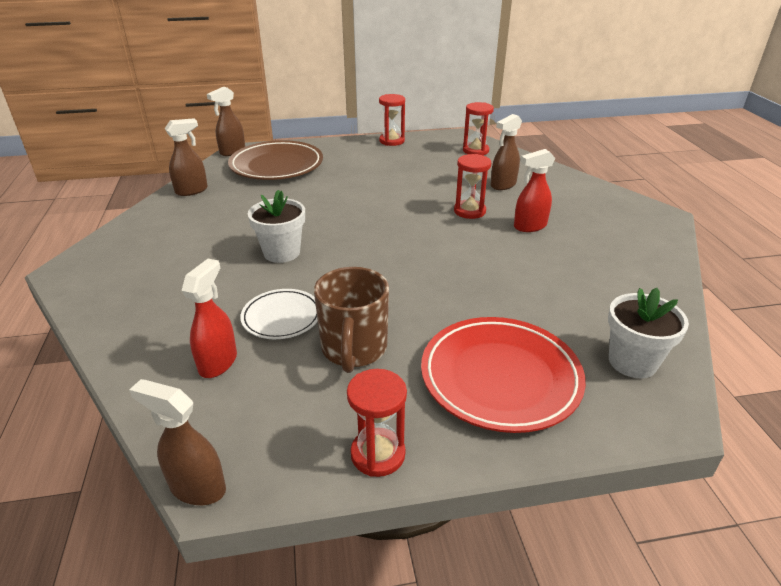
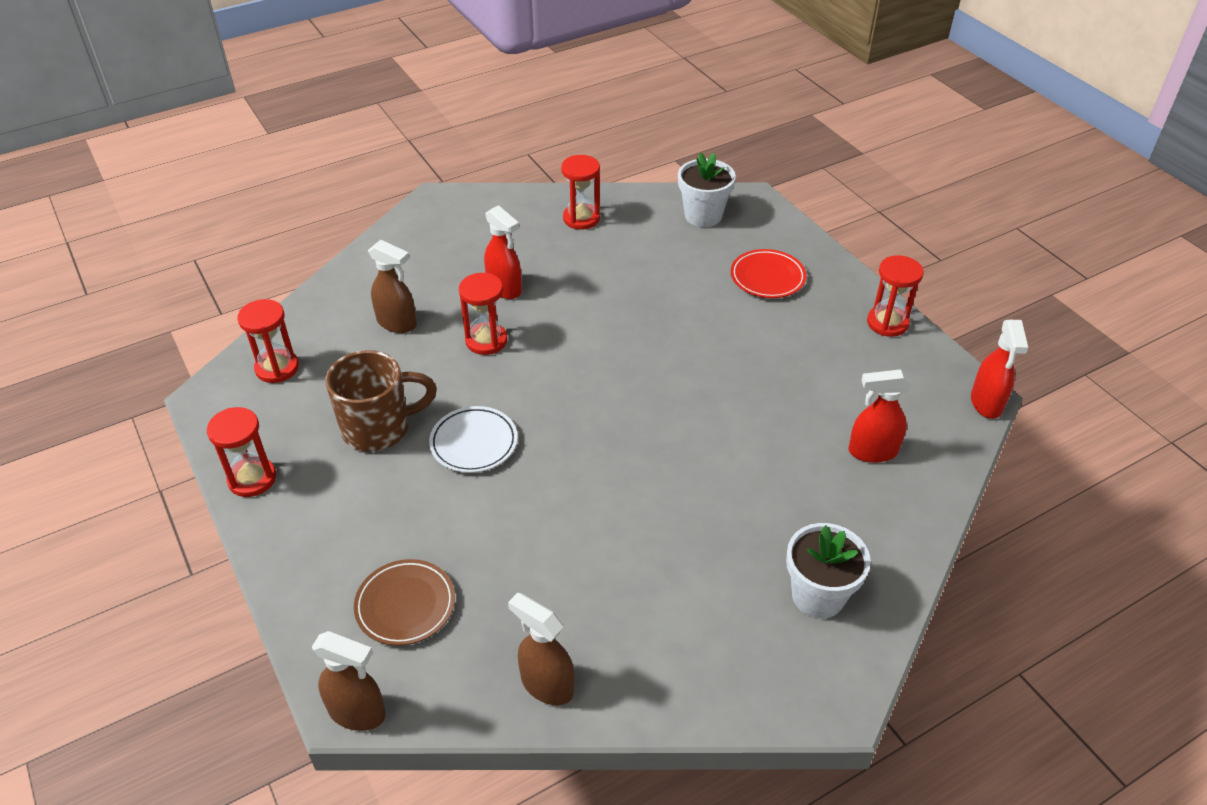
camera: 110 degrees left, 10 degrees up
(197, 487) = (986, 403): brown spray bottle -> red spray bottle
(276, 166) = (405, 605): brown plate -> brown plate, size x0.57
(282, 252) = (669, 482): white flower pot -> white flower pot (818, 596)
(282, 317) = (783, 433): white plate -> white plate (474, 443)
(354, 350) = (793, 367): brown mug -> brown mug (379, 428)
(500, 377) = (767, 277): red plate -> red plate, size x0.57
(630, 279) = (581, 218): none -> red hourglass

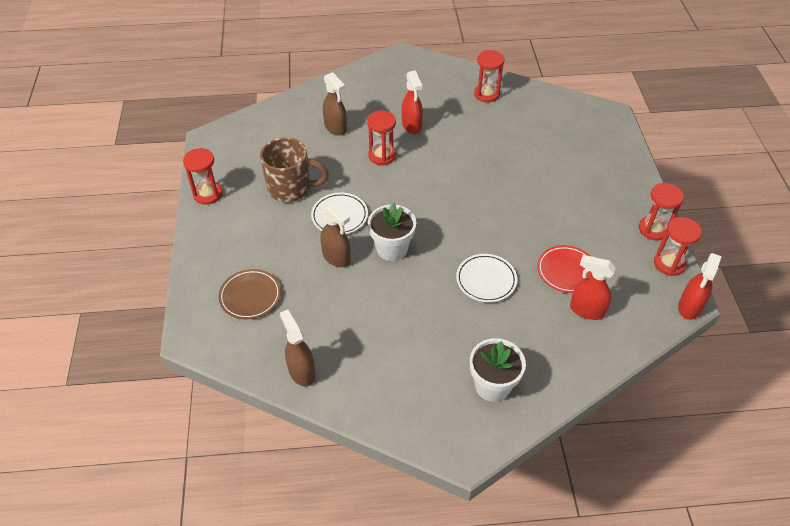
camera: 25 degrees right, 5 degrees up
(277, 368) = (254, 133): red hourglass -> red hourglass (669, 263)
(357, 713) = (194, 345): brown spray bottle -> brown spray bottle (336, 257)
(703, 215) = (569, 116): white flower pot -> white flower pot (392, 249)
(725, 459) = (486, 280): none -> white plate
(767, 277) = (588, 171): red plate -> red plate (566, 271)

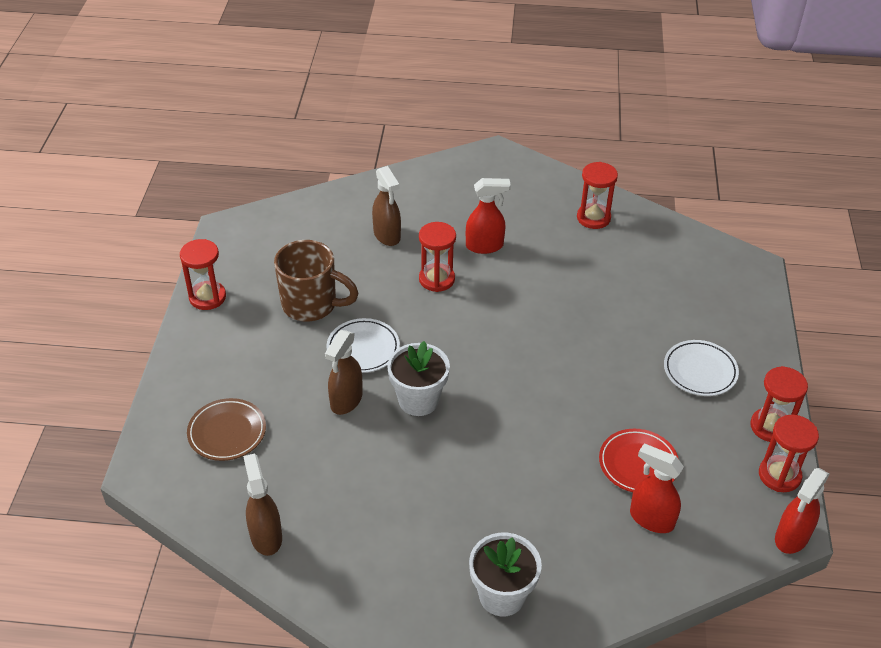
camera: 10 degrees right, 5 degrees down
(336, 257) = (346, 401): brown spray bottle -> brown spray bottle turned 60 degrees clockwise
(412, 126) = (485, 246): red spray bottle -> red spray bottle turned 90 degrees counterclockwise
(486, 280) = (529, 459): white plate -> white plate (700, 371)

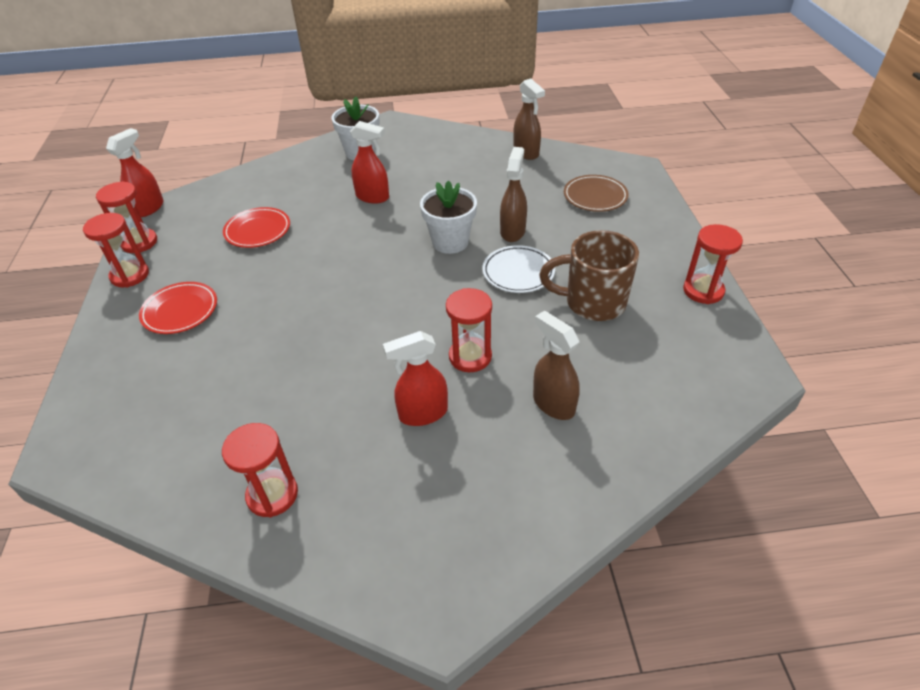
camera: 170 degrees right, 0 degrees up
(651, 519) = (254, 201): red spray bottle -> red spray bottle (373, 197)
(700, 371) = (180, 311): white plate -> red plate

